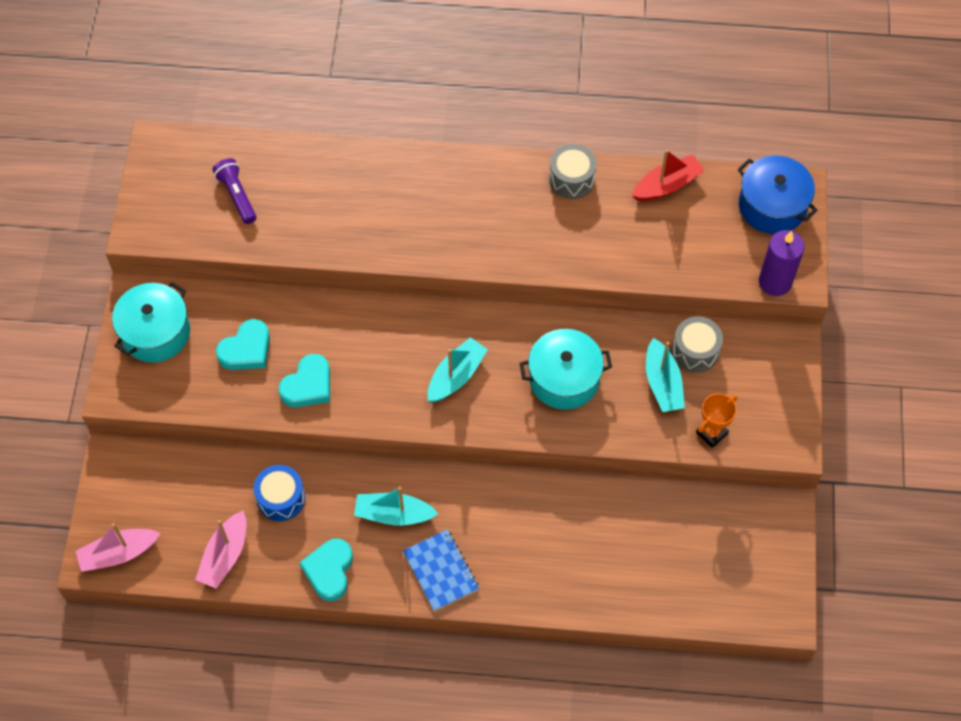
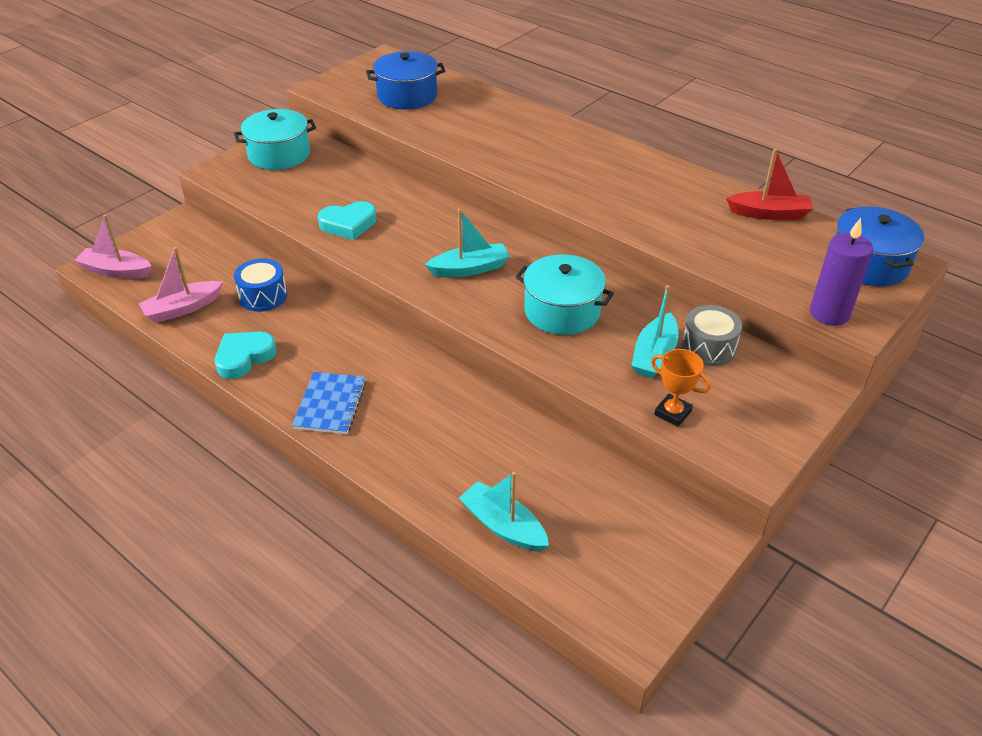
camera: 35 degrees right, 20 degrees down
(237, 196) = (407, 96): purple flashlight -> blue pot
(246, 349) = (328, 188): turquoise heart -> none
(394, 514) = (335, 348): turquoise boat -> turquoise boat (503, 526)
(571, 179) = (682, 179): grey drum -> none
(711, 433) = (672, 413): orange trophy -> orange trophy turned 45 degrees clockwise

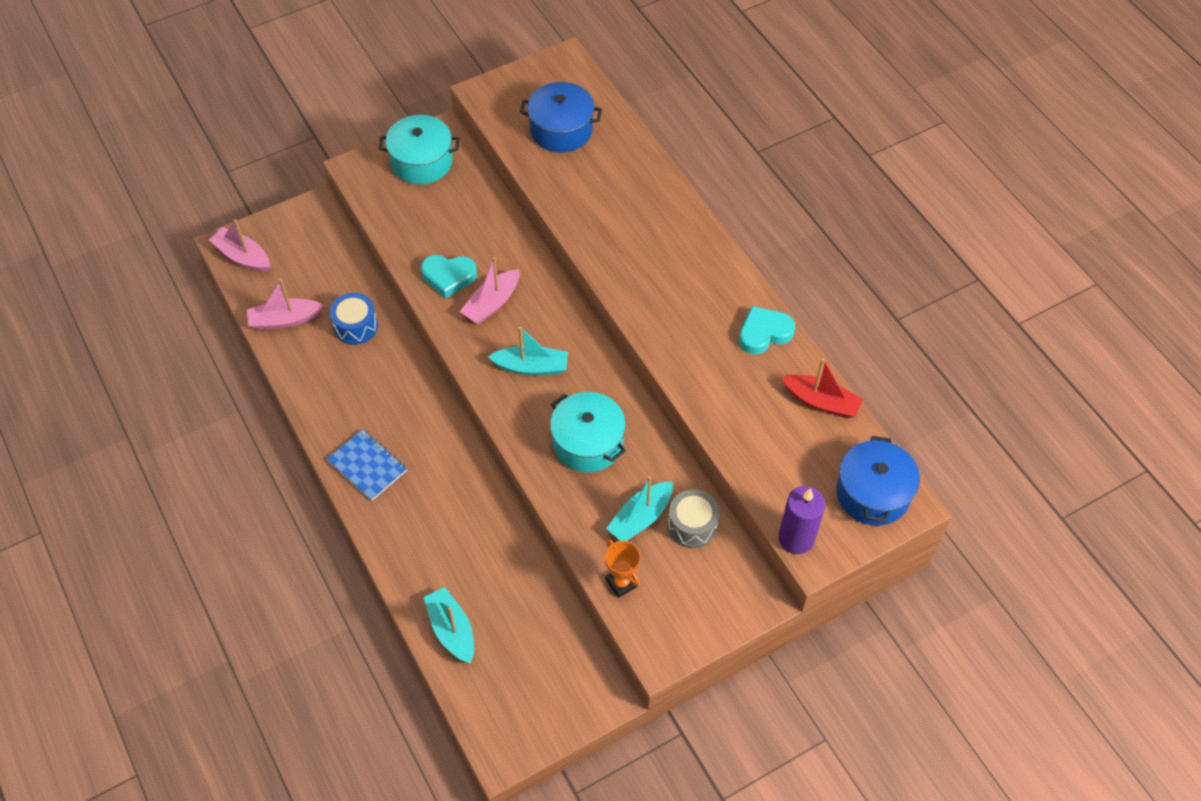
camera: 20 degrees right, 15 degrees up
(244, 357) = (317, 392): turquoise heart -> turquoise heart (764, 333)
(330, 404) = (367, 466): blue notebook -> blue notebook turned 75 degrees counterclockwise
(402, 233) = (492, 303): none -> pink boat

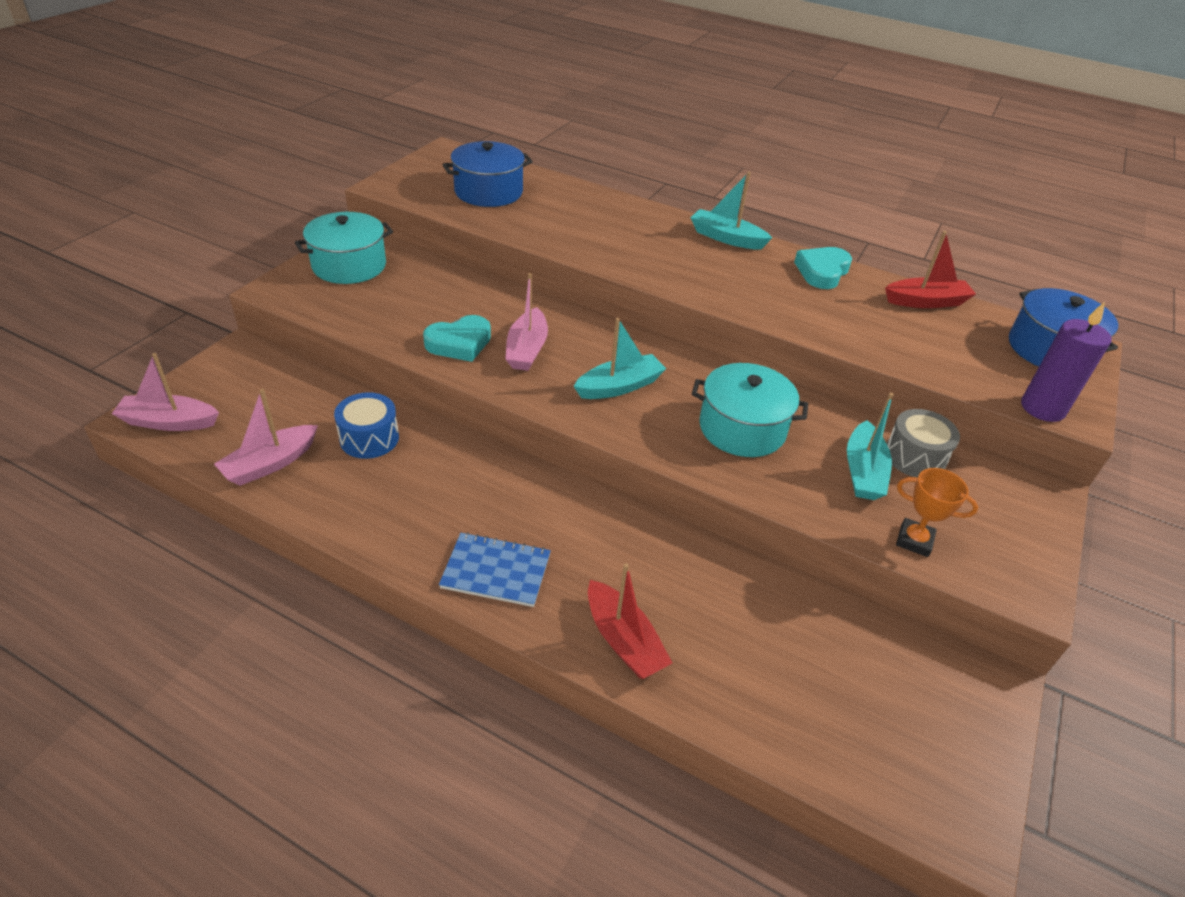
camera: 35 degrees left, 15 degrees down
(407, 549) = (623, 640): none -> red boat
(452, 630) = (761, 708): turquoise boat -> turquoise boat (726, 238)

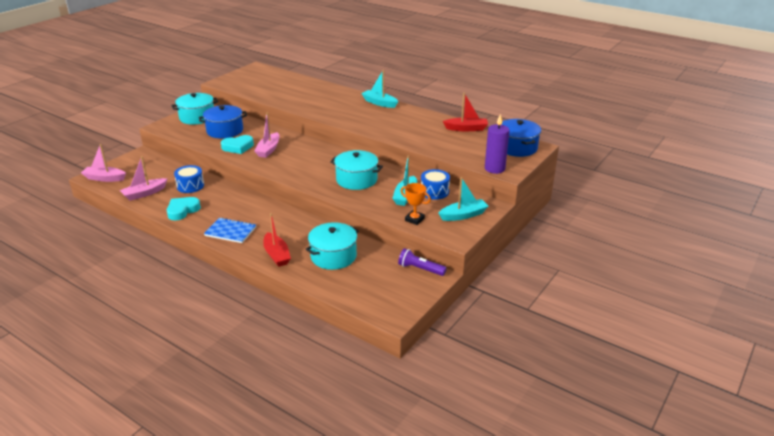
camera: 10 degrees right, 10 degrees down
(488, 192) = (269, 84): blue pot -> blue pot (225, 131)
(619, 386) = (306, 164): turquoise boat -> turquoise boat (463, 215)
(750, 636) = (333, 256): none -> turquoise pot
(822, 272) = (420, 116): turquoise heart -> turquoise heart (182, 210)
(915, 457) = (434, 192): grey drum -> blue drum
(951, 665) = (420, 269): none -> purple flashlight

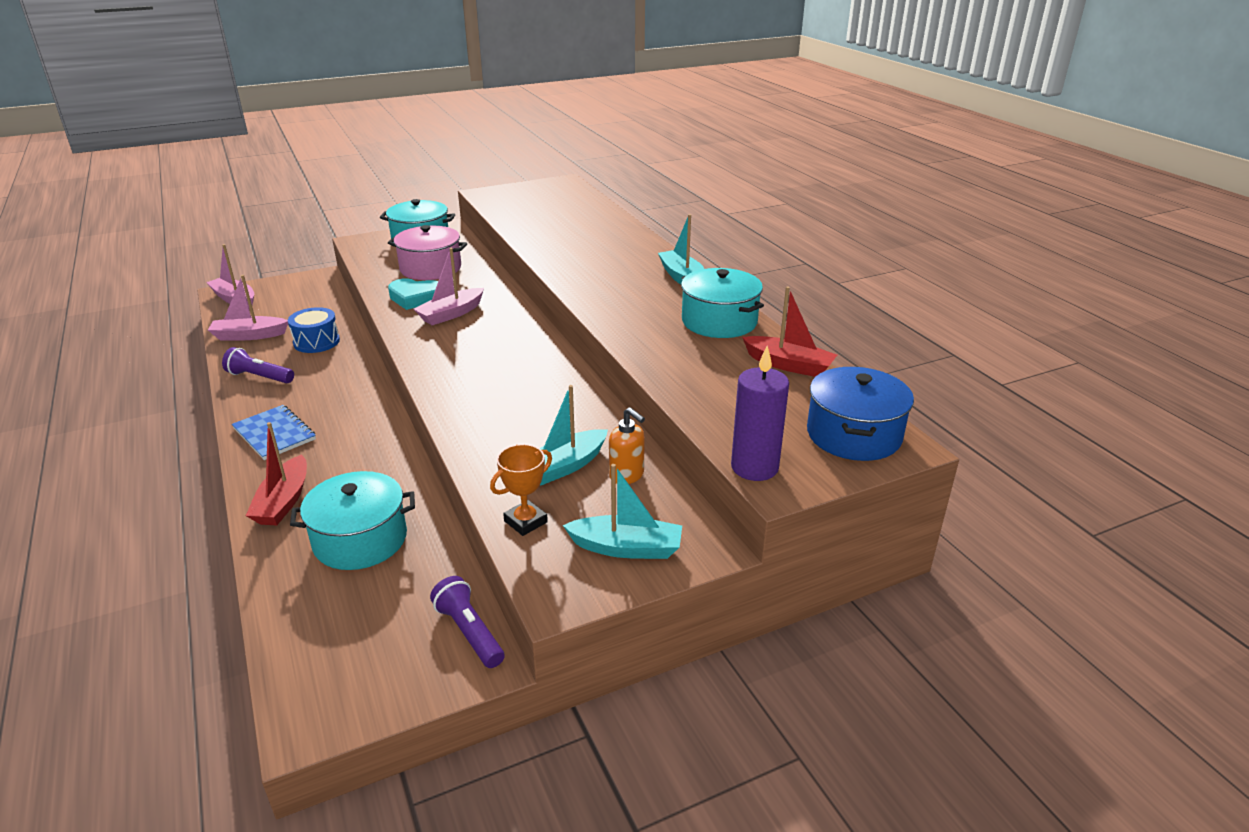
camera: 30 degrees right, 0 degrees up
(182, 210) = (259, 377): turquoise heart -> purple flashlight
(225, 131) = (430, 268): blue pot -> pink pot
(356, 180) = (519, 406): turquoise pot -> turquoise pot (719, 321)
(414, 219) = (525, 521): orange trophy -> orange trophy turned 75 degrees clockwise
(434, 192) = (627, 475): blue drum -> orange soap dispenser

